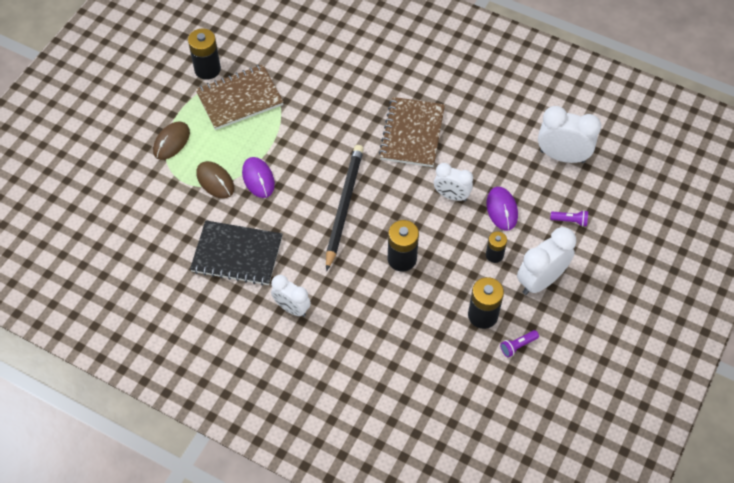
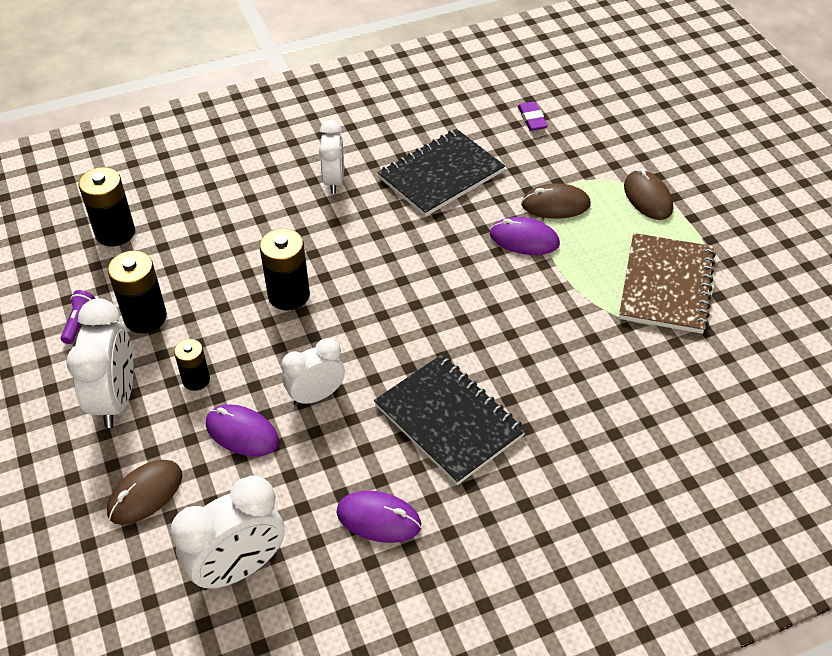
camera: 130 degrees right, 10 degrees down
(139, 241) = (532, 119): none -> purple eraser
(207, 69) = (745, 281): black battery -> black battery (115, 233)
(292, 308) = (334, 181): white clock -> white clock turned 105 degrees clockwise
(343, 206) = (410, 288): black pencil -> none
(412, 133) = (449, 420): brown notebook -> black notebook
(488, 124) = (378, 519): none -> purple mouse
(570, 221) = (145, 494): purple flashlight -> brown mouse

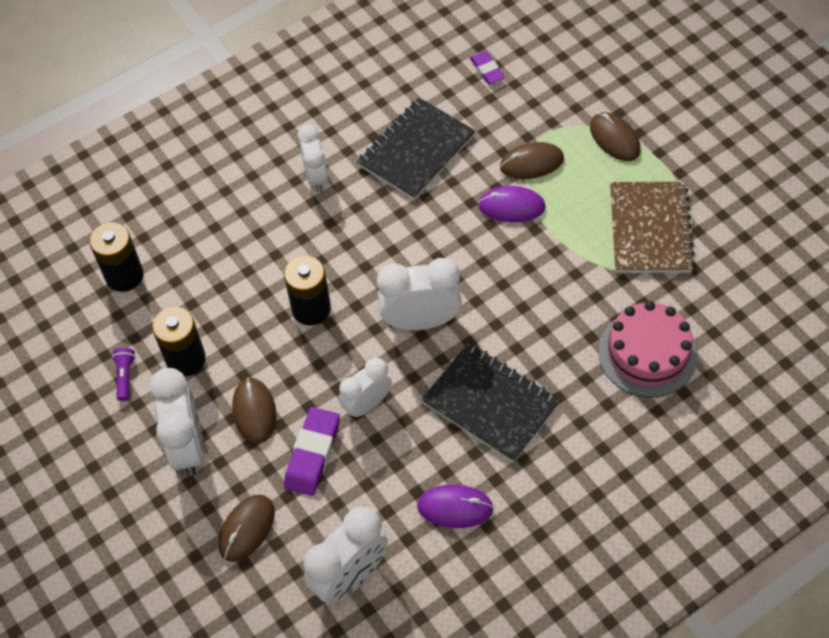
camera: 10 degrees left, 10 degrees up
(196, 380) = (254, 411): black battery -> brown mouse
(242, 433) = (312, 454): purple mouse -> purple eraser
(398, 327) = (420, 321): none -> white clock
(636, 403) = (647, 353): none -> pink cake

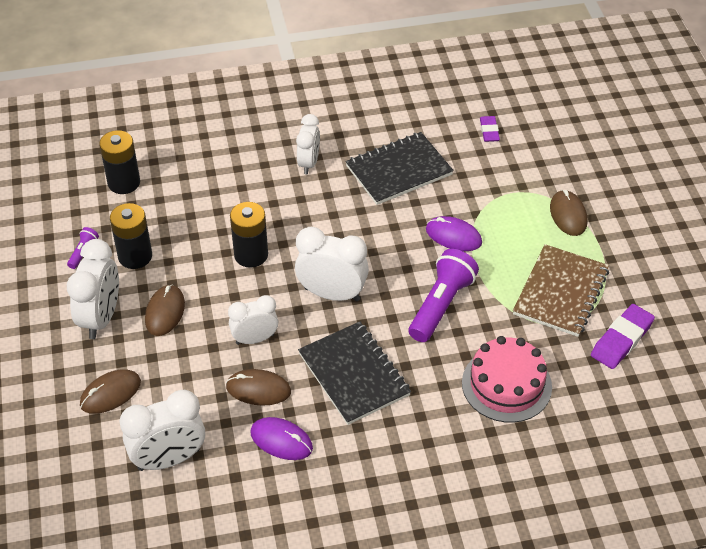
camera: 20 degrees right, 10 degrees down
(312, 454) = (192, 359): purple eraser -> purple eraser (621, 340)
(531, 163) = (488, 210): brown mouse -> brown mouse (258, 389)
(538, 290) = (441, 305): none -> purple flashlight

